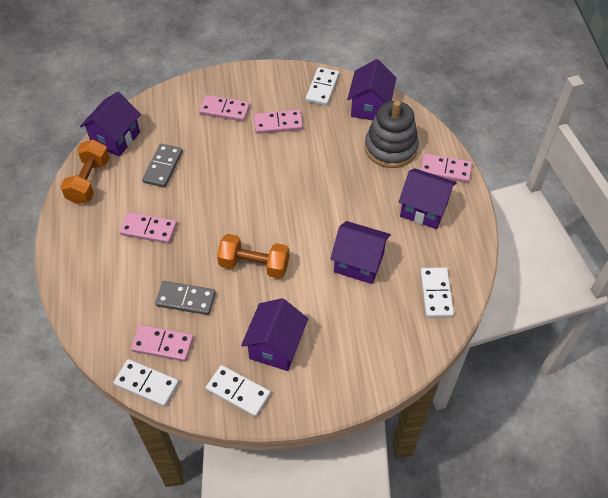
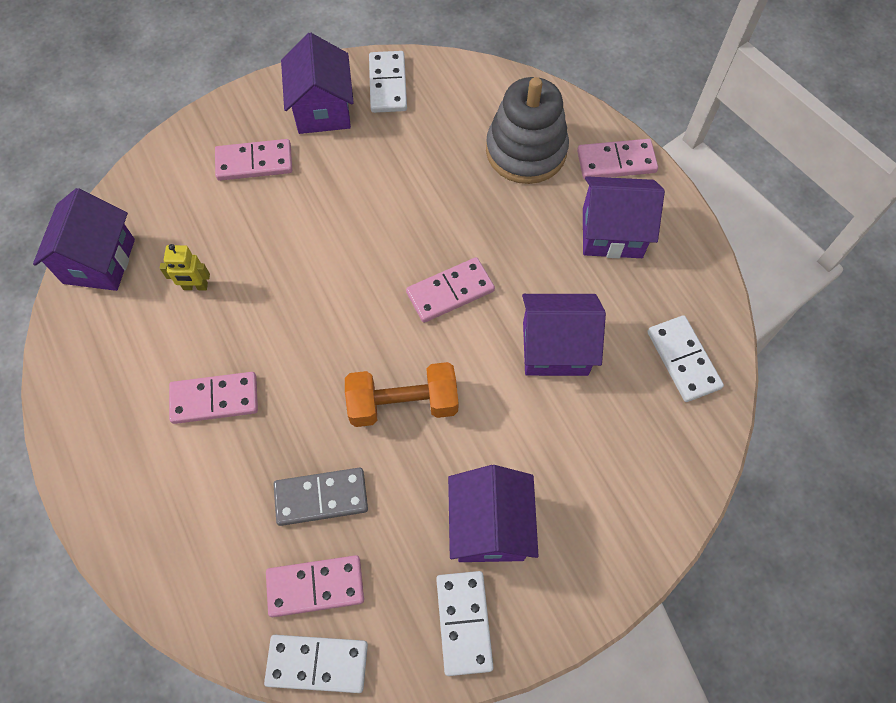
camera: 20 degrees left, 10 degrees up
(89, 181) = (84, 348): orange dumbbell -> none
(163, 167) = (195, 286): grey domino -> yellow robot
(238, 392) = (464, 623): white domino -> white domino turned 75 degrees clockwise
(278, 123) = (345, 161): pink domino -> pink domino (450, 292)
(370, 107) = (470, 94): purple house -> purple house (322, 109)

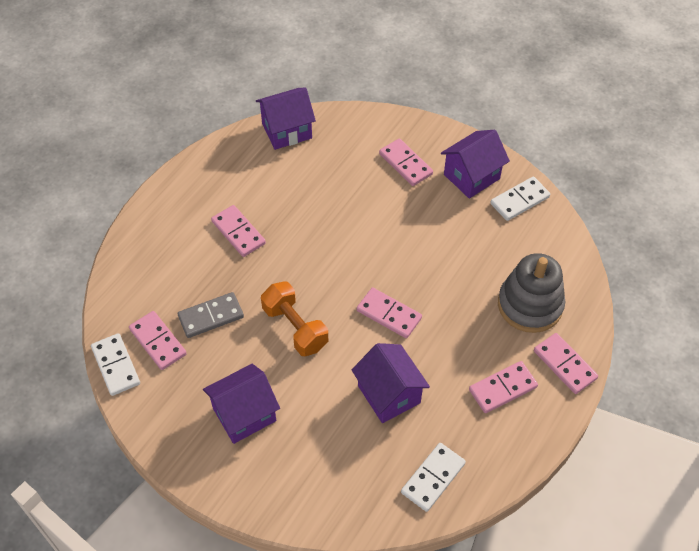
camera: 60 degrees right, 10 degrees down
(195, 286) = (302, 183): yellow robot -> none
(321, 498) = (211, 317): grey domino -> grey domino turned 75 degrees counterclockwise
(464, 623) = (177, 429): white domino -> none
(612, 233) = (503, 388): purple house -> pink domino

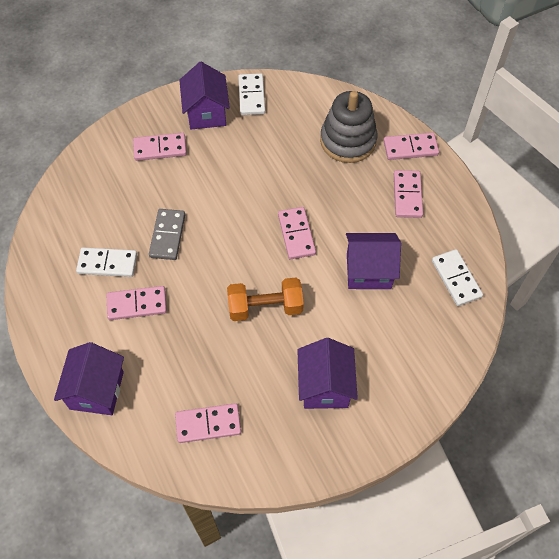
camera: 60 degrees left, 5 degrees up
(116, 366) = (210, 472): white domino -> white domino (107, 263)
(211, 317) = (211, 368): grey domino -> grey domino (168, 235)
(287, 131) = (55, 214): purple house -> purple house (97, 390)
(389, 314) = (296, 234): pink domino -> pink domino turned 75 degrees counterclockwise

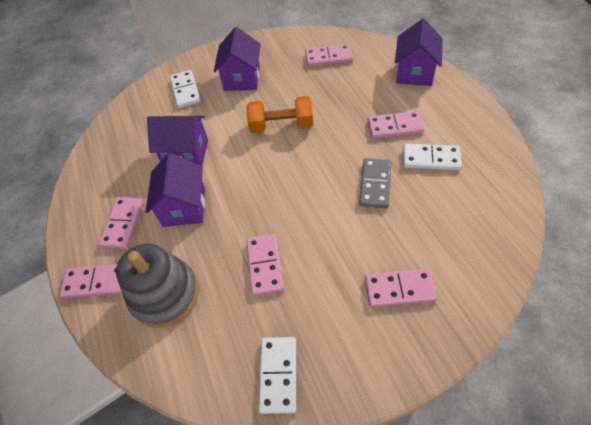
camera: 170 degrees left, 5 degrees down
(206, 113) = (342, 345): purple house -> purple house (184, 207)
(296, 234) = (245, 185): pink domino -> pink domino (264, 265)
(456, 279) = (113, 148): white domino -> white domino (185, 90)

